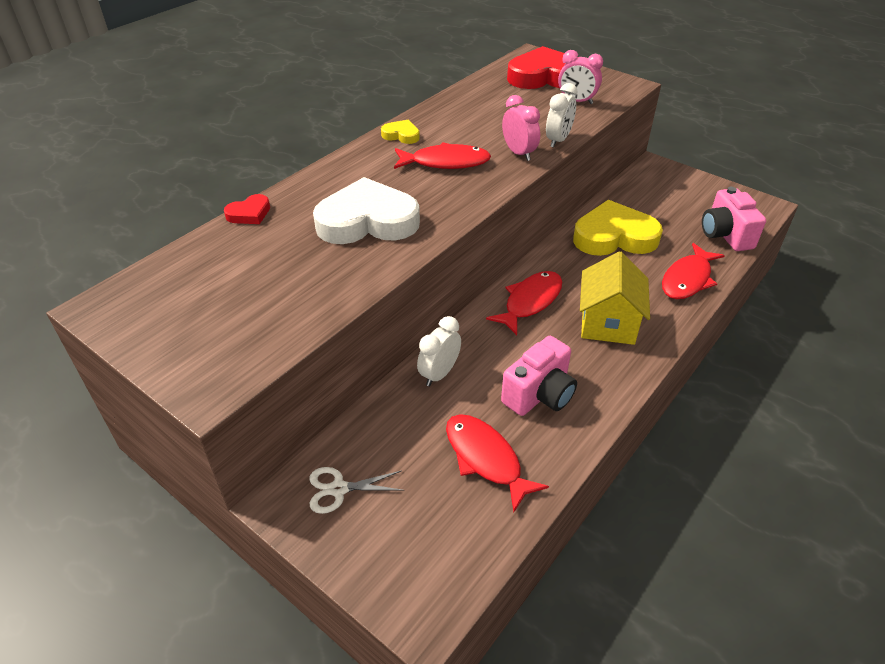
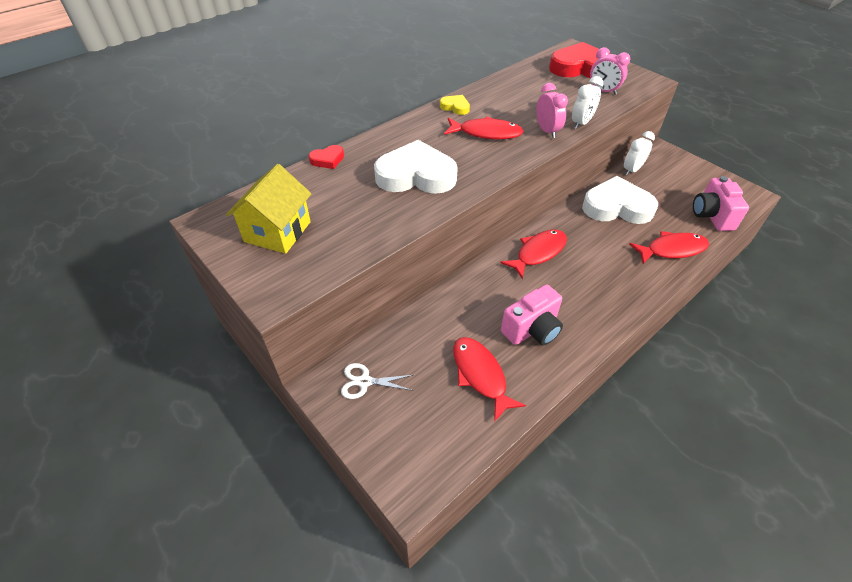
camera: 10 degrees right, 5 degrees up
(439, 374) = (456, 302): white clock -> white clock (632, 170)
(608, 323) = (598, 278): yellow house -> yellow house (277, 231)
(614, 236) = (617, 207): yellow heart -> white heart
(687, 279) = (672, 249): red fish -> red fish turned 150 degrees counterclockwise

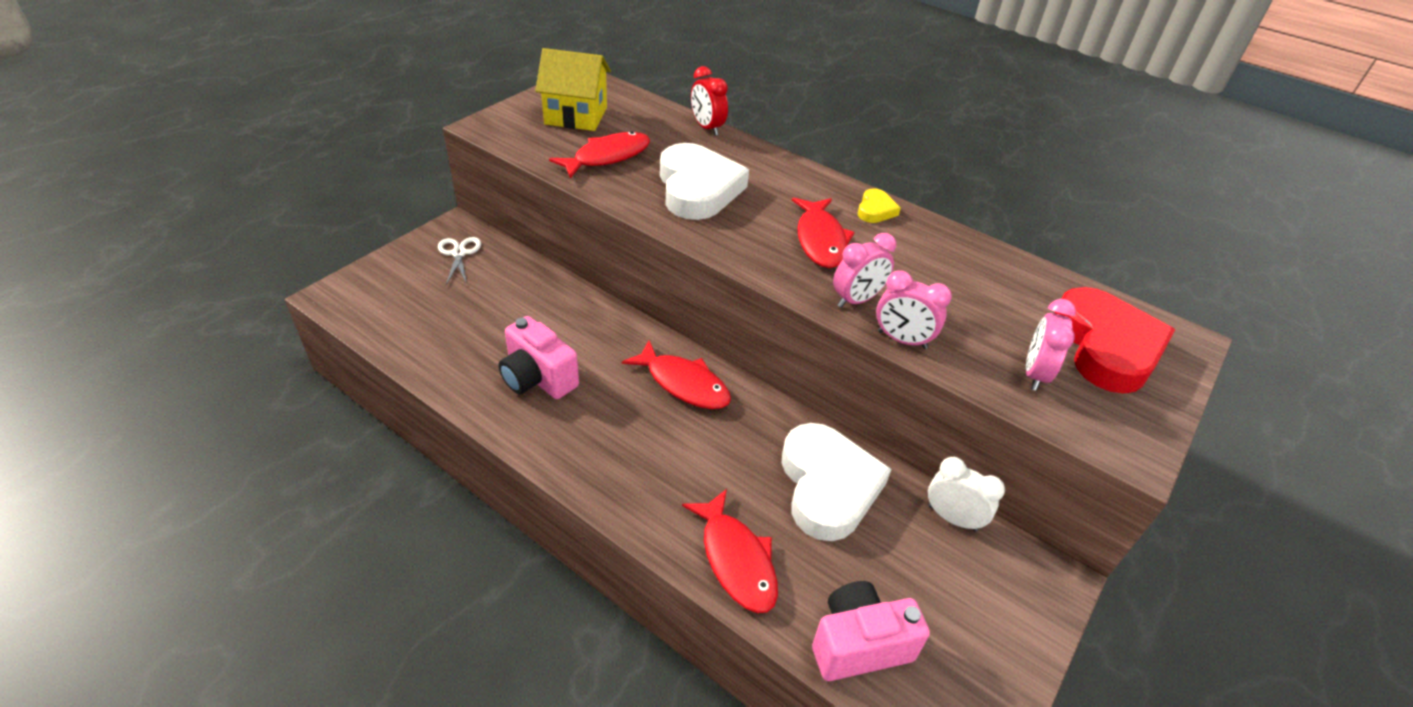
camera: 75 degrees right, 5 degrees down
(327, 159) = (707, 128): red heart -> red clock
(480, 375) = (466, 335): red fish -> red fish (607, 157)
(581, 123) = (902, 340): white clock -> pink clock

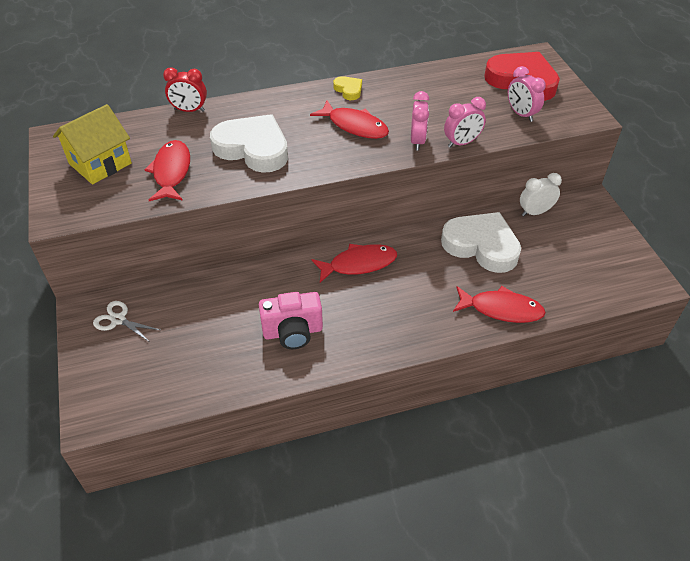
camera: 50 degrees left, 5 degrees up
(859, 644) = (581, 290): pink camera -> none

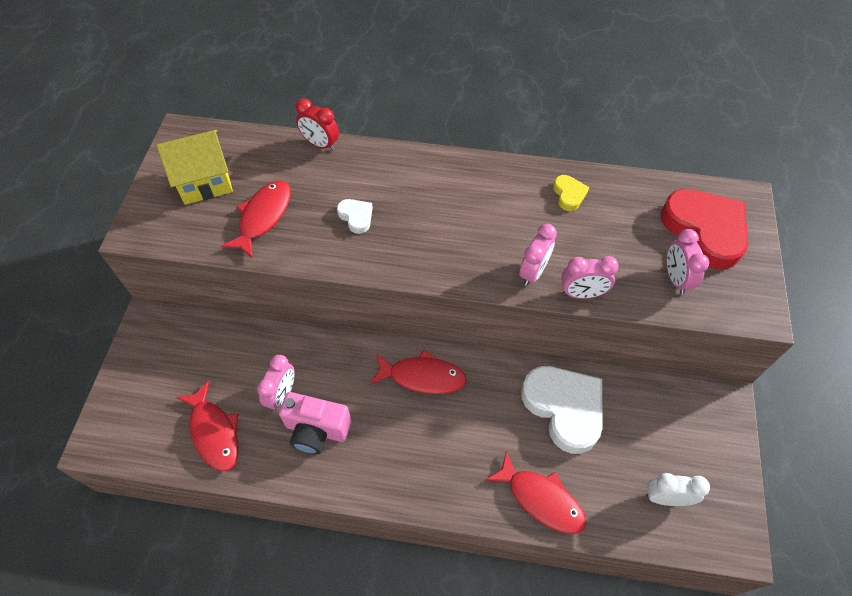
camera: 25 degrees right, 10 degrees up
(118, 320) = (170, 345): white scissors -> none
(246, 319) = (282, 395): none -> pink clock
(253, 148) = (356, 217): white heart -> white heart, size x0.45
(348, 90) = (496, 174): yellow heart -> yellow heart (569, 194)
(354, 126) = (476, 226): red fish -> red fish (214, 432)
(535, 212) = (649, 389): white clock -> white clock (666, 498)

